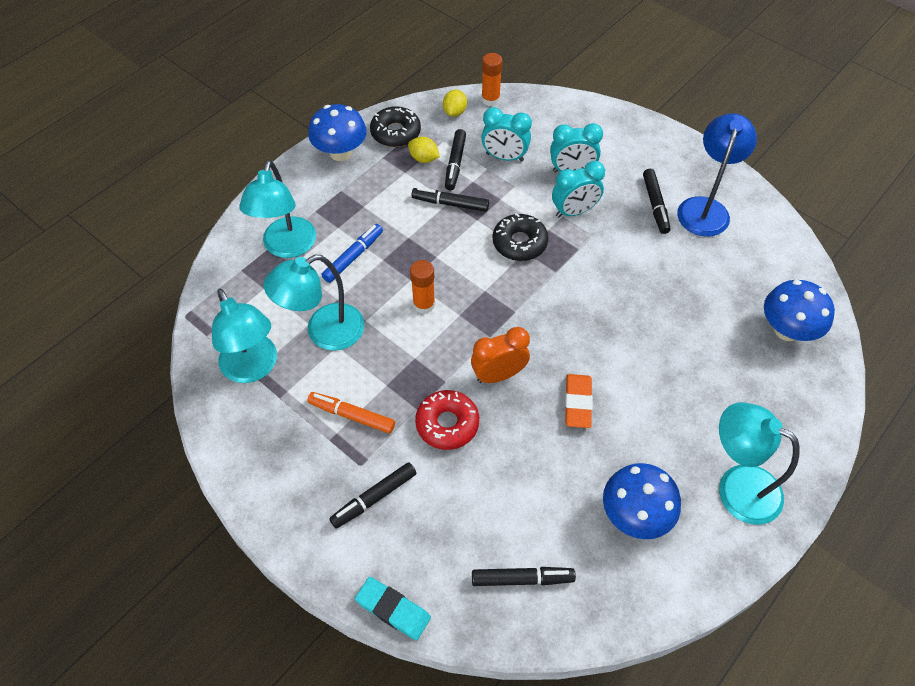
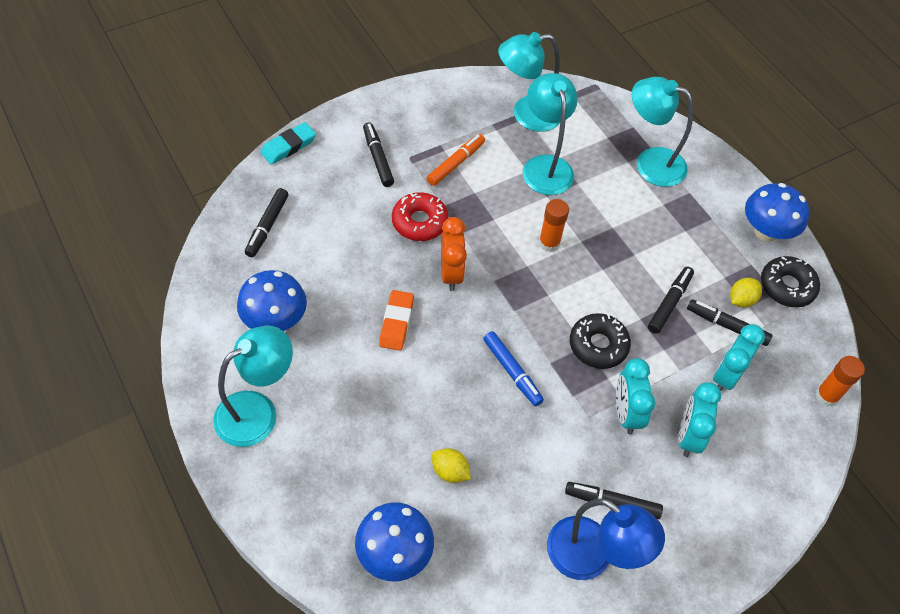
camera: 105 degrees right, 0 degrees up
(353, 257) = (623, 207): blue marker -> blue marker (512, 372)
(454, 112) = (811, 352): yellow lemon -> yellow lemon (450, 471)
(578, 403) = (396, 322): orange eraser -> orange eraser turned 75 degrees clockwise

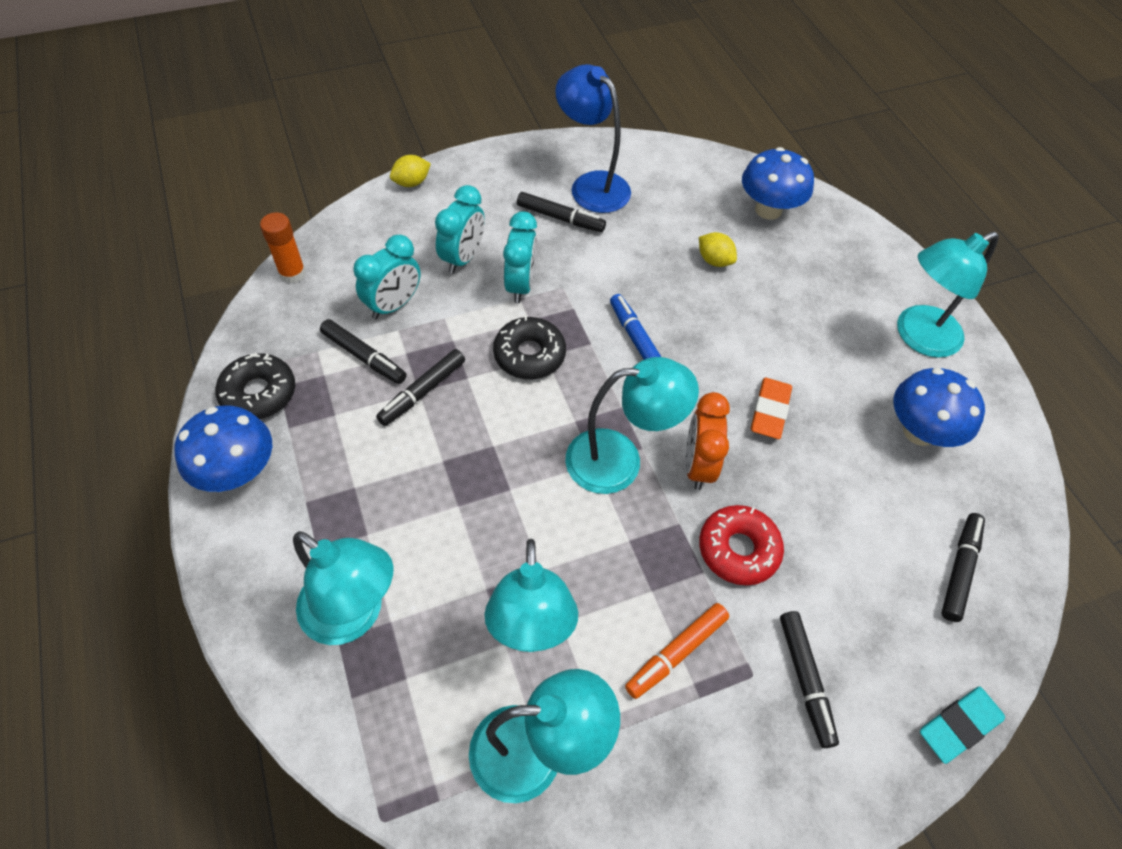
camera: 170 degrees left, 0 degrees up
(509, 270) = (619, 460): none -> turquoise lamp
(549, 243) = (556, 493): orange glue stick -> none
(741, 300) = (328, 384): yellow lemon -> yellow lemon (411, 183)

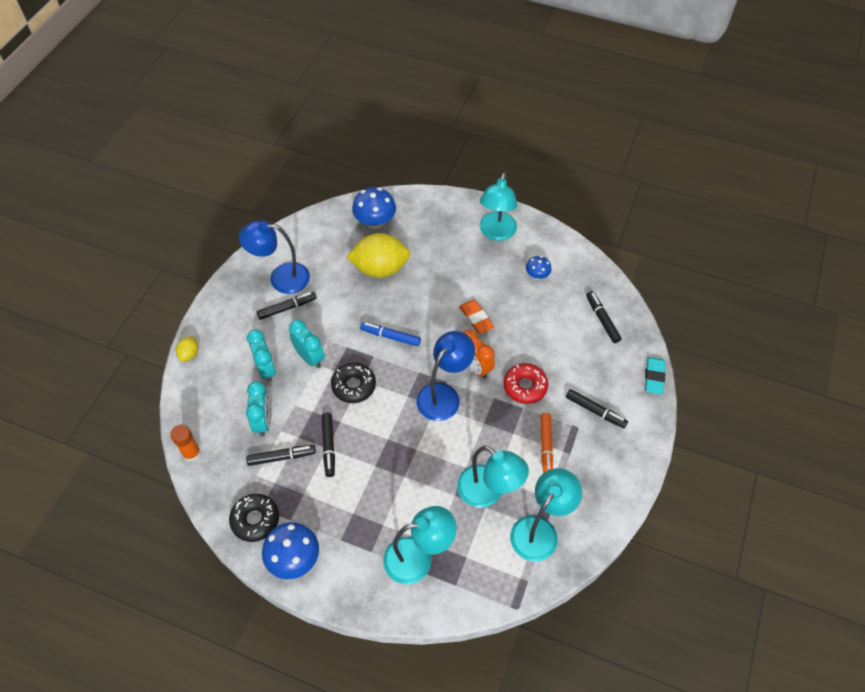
camera: 45 degrees left, 0 degrees up
(619, 460) = (444, 395): turquoise lamp -> blue lamp
(714, 260) = (380, 269): yellow lemon -> yellow lemon, size x2.21
(919, 431) = (537, 276): blue mushroom -> blue mushroom, size x0.57

